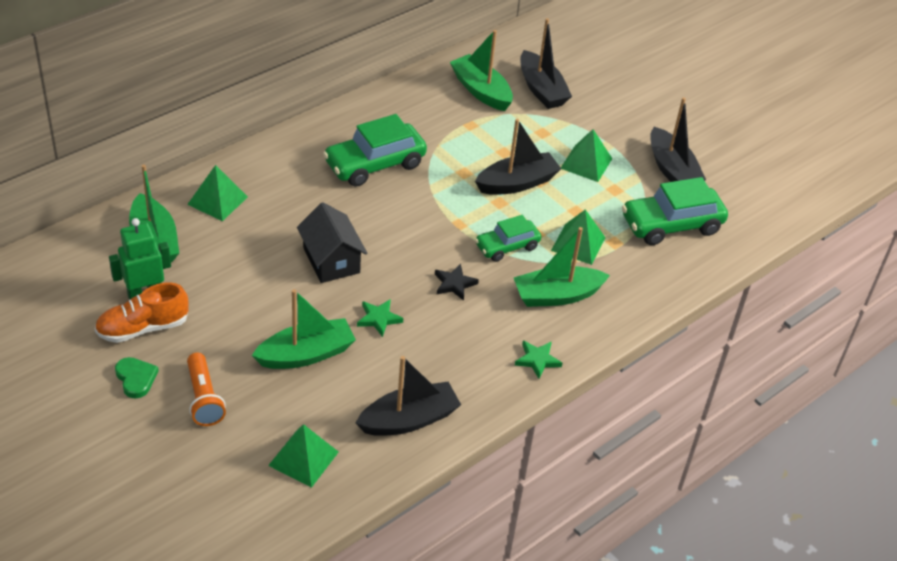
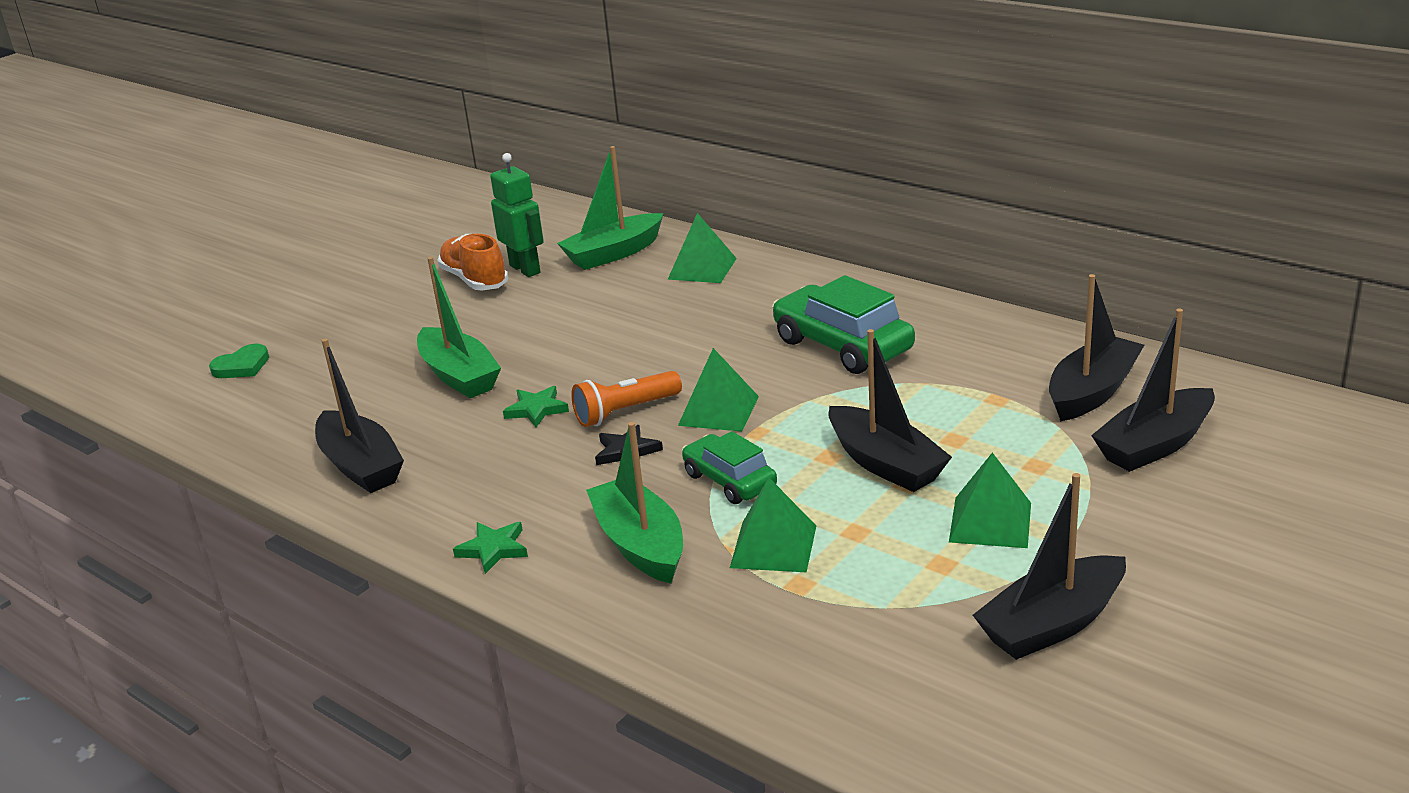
camera: 85 degrees right, 15 degrees down
(136, 378) = (399, 294): green heart -> green heart (242, 366)
(204, 398) = (376, 334): orange flashlight -> orange flashlight (625, 412)
(303, 458) = (292, 409): green pyramid -> green pyramid (718, 410)
(331, 260) = (631, 357): black house -> none
(481, 91) = (1092, 392): green boat -> black boat
(671, 225) = (886, 644): green car -> none

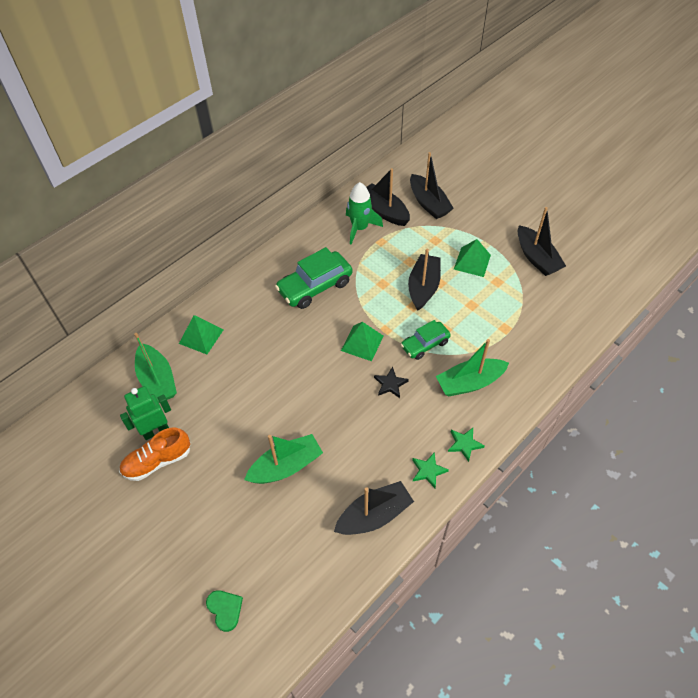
camera: 85 degrees left, 25 degrees up
(536, 409) = (337, 425): green star -> green star (428, 471)
(625, 412) = (352, 383): orange flashlight -> none
(773, 546) = (478, 334): green pyramid -> none
(885, 464) = (423, 287): black boat -> black boat turned 45 degrees counterclockwise
(1023, 370) = (359, 228): none -> green rocket

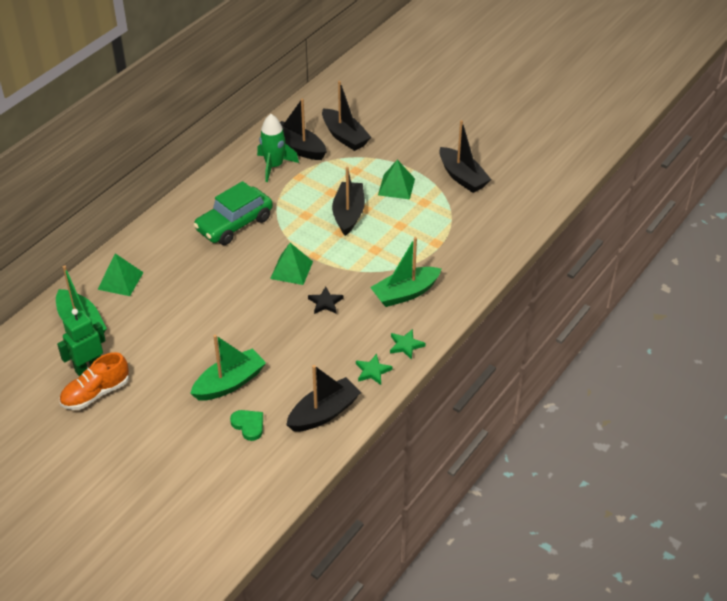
camera: 10 degrees left, 10 degrees down
(225, 609) = (188, 505): green heart -> green heart (248, 425)
(425, 344) = (356, 265): green car -> none

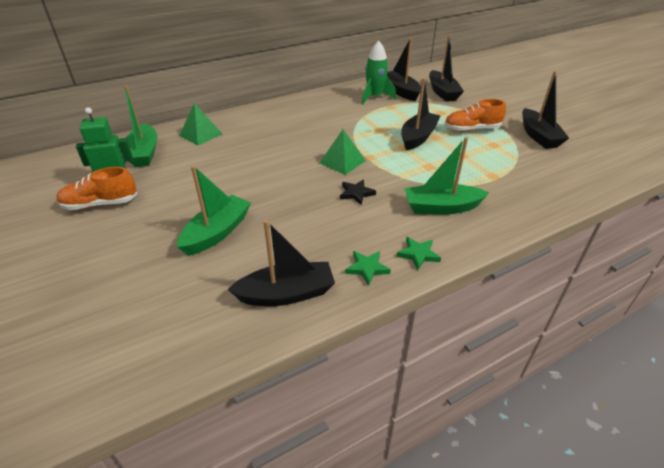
camera: 25 degrees right, 5 degrees down
(229, 383) = (217, 232): green boat -> green boat turned 45 degrees counterclockwise
(234, 224) = (317, 122): green car -> none
(248, 425) = (201, 278): green heart -> none
(396, 186) = (471, 129): green pyramid -> orange shoe

